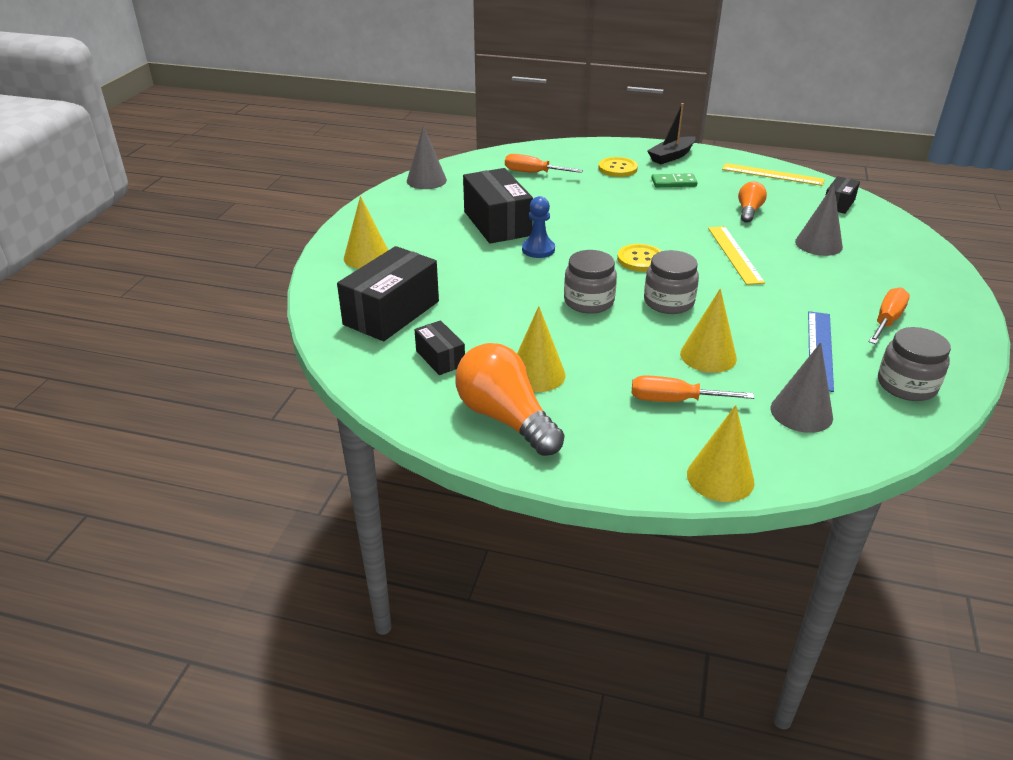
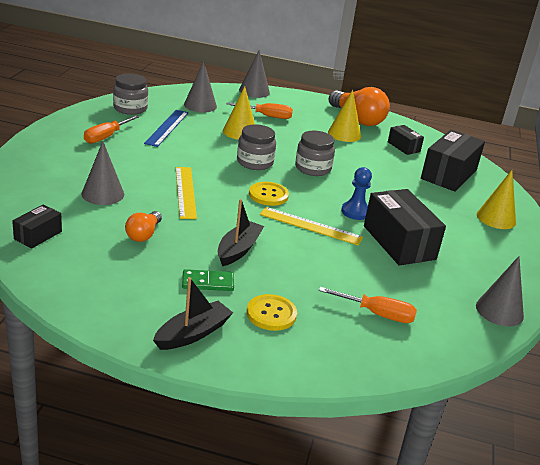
camera: 175 degrees right, 5 degrees down
(656, 206) = (238, 249): none -> black boat
(720, 478) = (254, 91): yellow cone -> grey cone
(772, 174) = (76, 286): yellow ruler -> yellow ruler (310, 226)

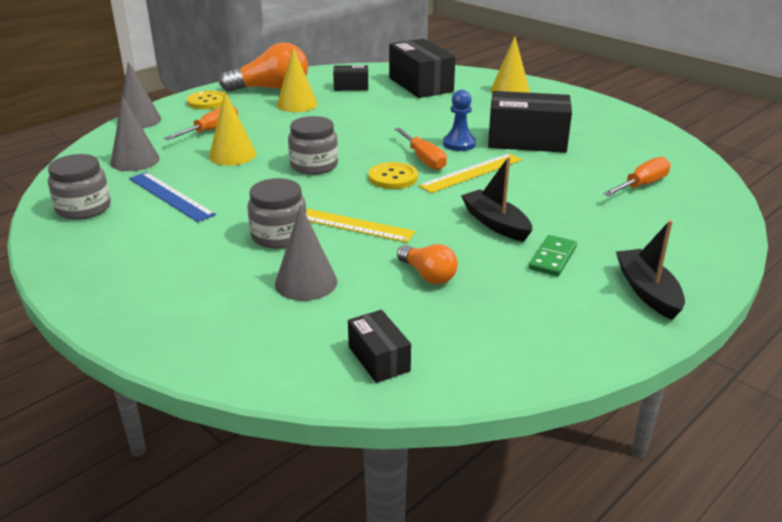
camera: 55 degrees left, 0 degrees up
(106, 137) = (148, 245): orange screwdriver -> orange screwdriver (423, 159)
(271, 314) = (625, 237): yellow button -> yellow button (207, 101)
(313, 168) = (355, 139): grey jar -> grey jar (279, 236)
(499, 311) = (653, 134): grey cone -> none

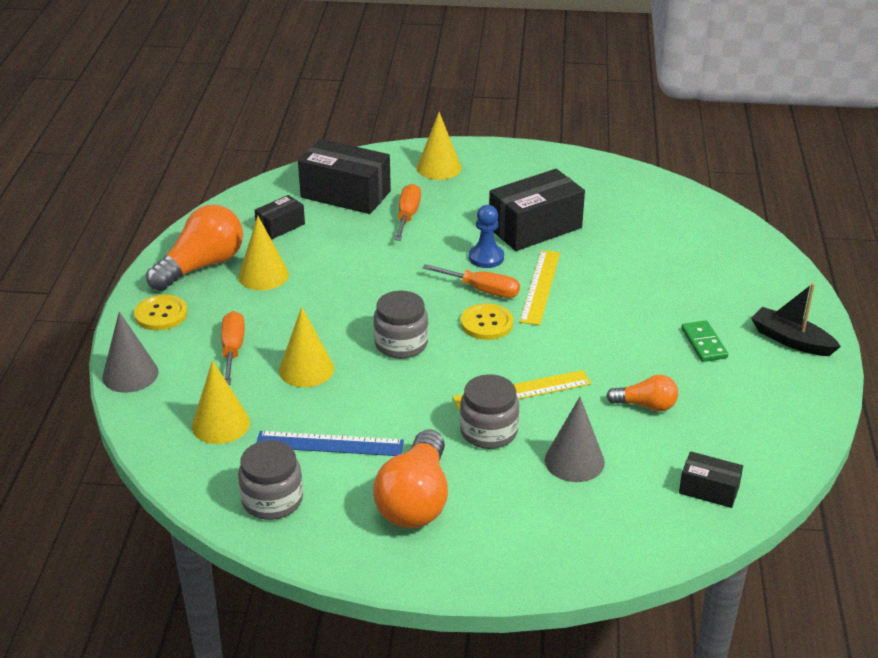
camera: 40 degrees left, 5 degrees up
(135, 160) = (220, 424): grey cone -> yellow cone
(158, 250) = (416, 500): none -> orange light bulb
(495, 223) = (626, 331): black boat -> none
(642, 185) = (676, 238): orange screwdriver -> orange screwdriver (407, 216)

